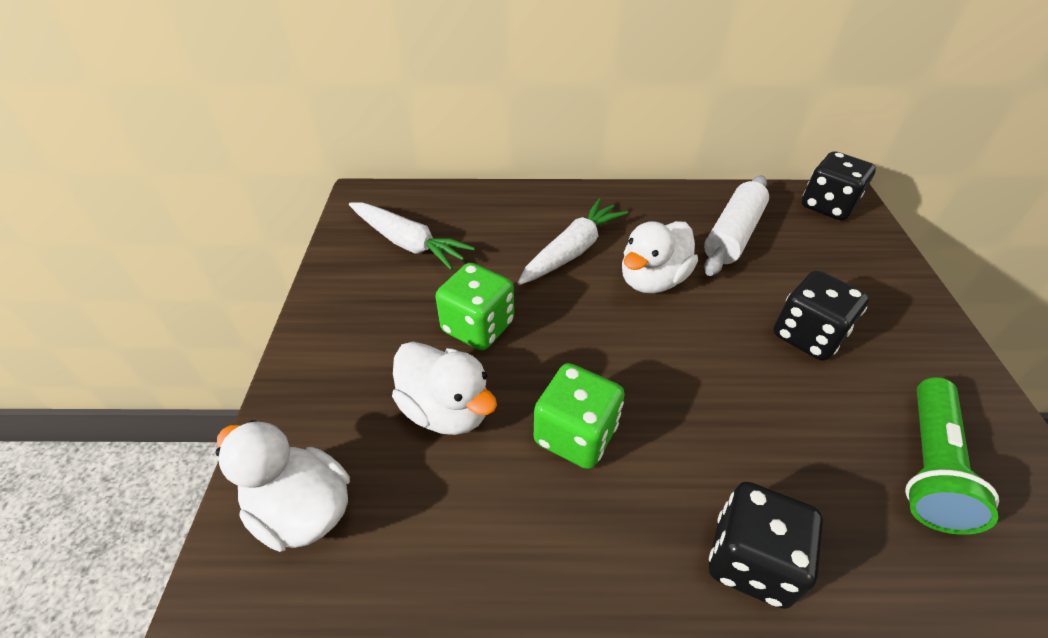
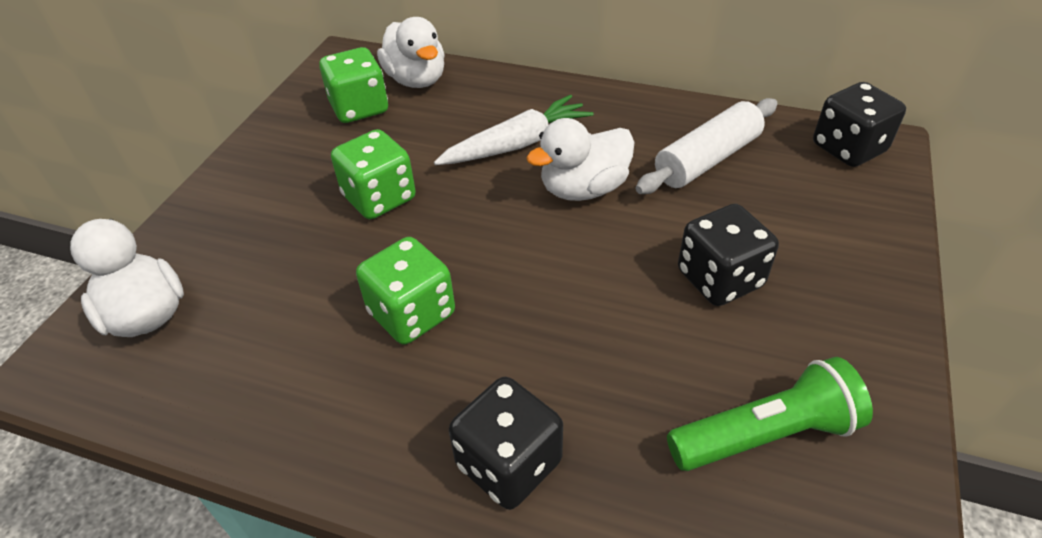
camera: 20 degrees right, 0 degrees up
(408, 243) = (359, 108): white carrot -> green dice
(446, 409) = (308, 264): white duck -> white duck (416, 80)
(928, 465) = (765, 434): green flashlight -> green flashlight turned 150 degrees counterclockwise

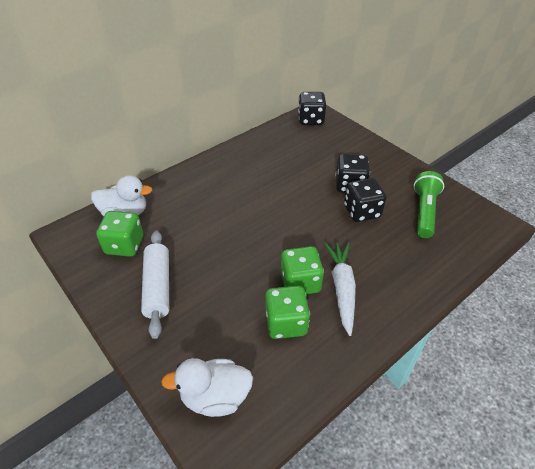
camera: 60 degrees left, 0 degrees up
(379, 198) = (210, 265): green dice -> green dice (286, 323)
(509, 463) = (399, 283): black dice -> black dice (362, 212)
(517, 144) = (218, 201): white carrot -> white carrot (342, 288)
(583, 189) = (269, 195): white duck -> none
(707, 159) = (284, 154): white rolling pin -> white rolling pin (158, 287)

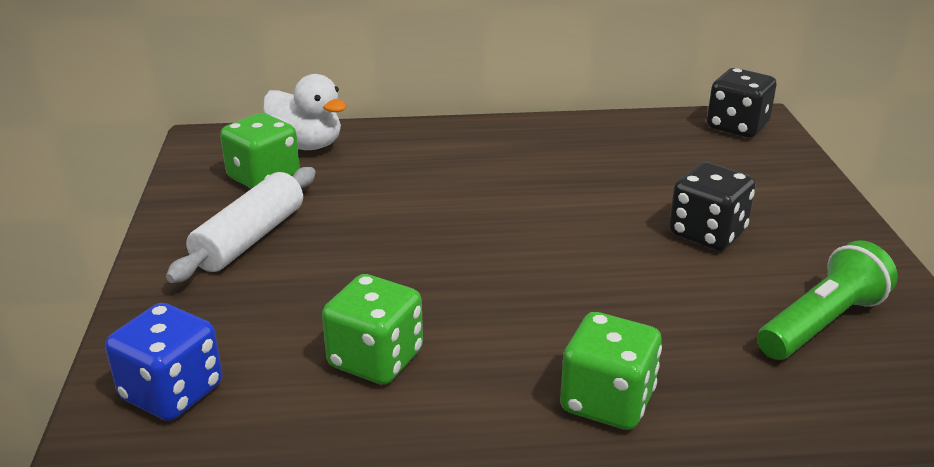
camera: 35 degrees right, 15 degrees down
(215, 397) = (172, 392): white duck -> blue dice
(300, 282) = (460, 321): green dice -> green dice (607, 402)
(342, 288) = (522, 359): white carrot -> none
(362, 212) = (686, 276): black dice -> none

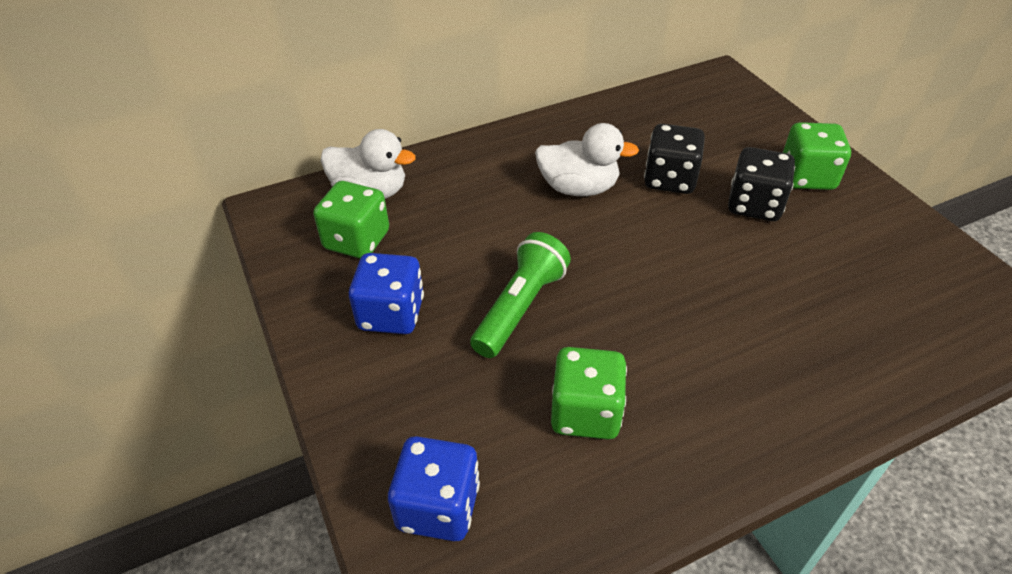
camera: 20 degrees left, 15 degrees up
(250, 238) = (391, 314): white rolling pin -> blue dice
(518, 181) = (578, 188): none -> white duck
(607, 402) = (784, 396): green dice -> green dice (807, 177)
(737, 127) = (710, 88): black dice -> black dice (670, 179)
(821, 324) = (883, 272): green flashlight -> green flashlight (520, 307)

